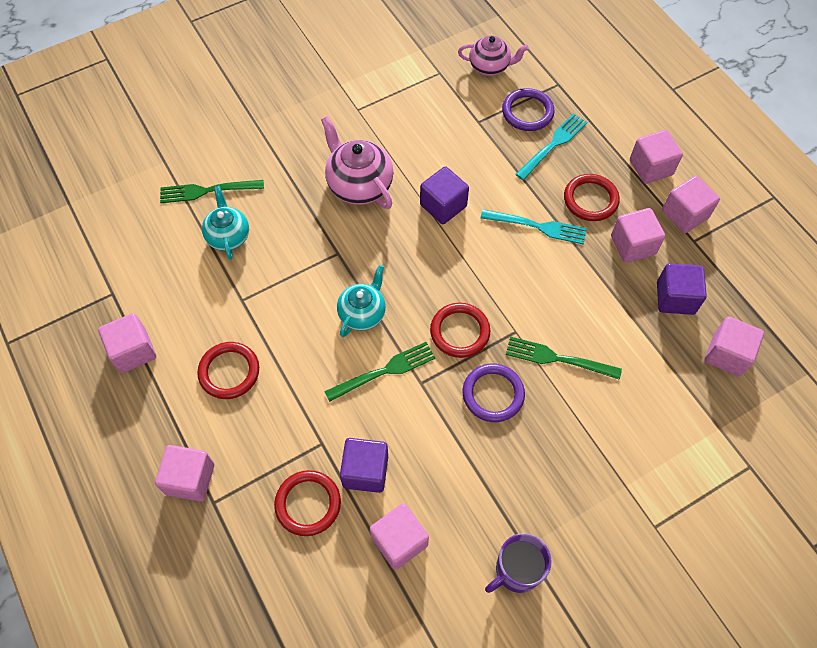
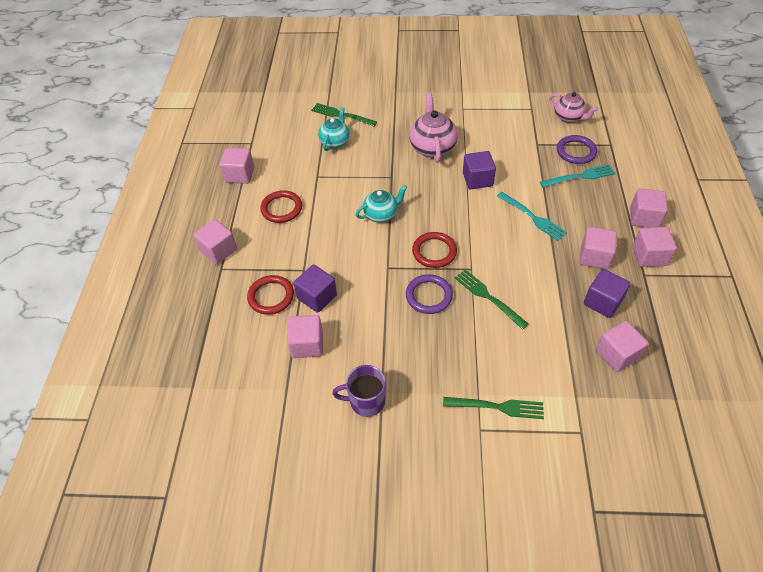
camera: 35 degrees right, 10 degrees down
(384, 371) = (370, 250): green fork -> green fork (497, 407)
(590, 199) = (583, 218): red ring -> none

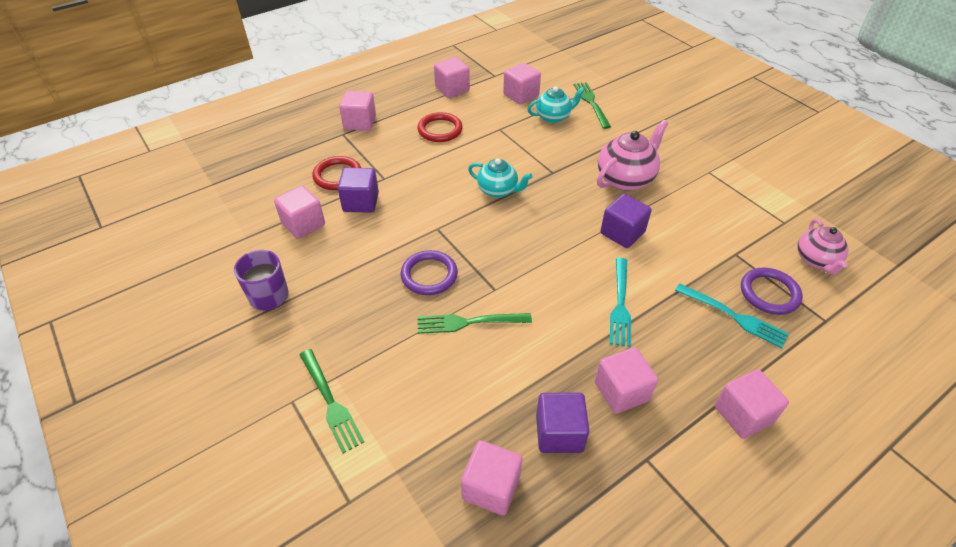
camera: 50 degrees right, 5 degrees down
(434, 252) = (489, 250): red ring -> none
(488, 297) = (469, 322): green fork -> green fork turned 105 degrees counterclockwise
(649, 256) = (683, 450): pink cube -> pink cube (521, 95)

